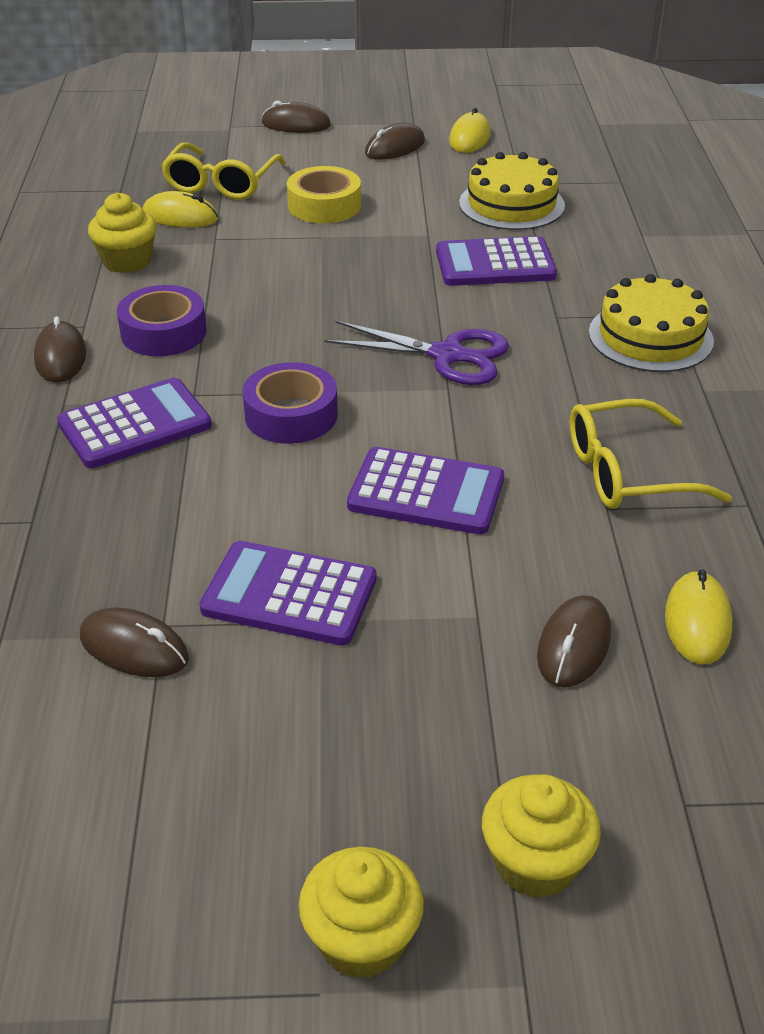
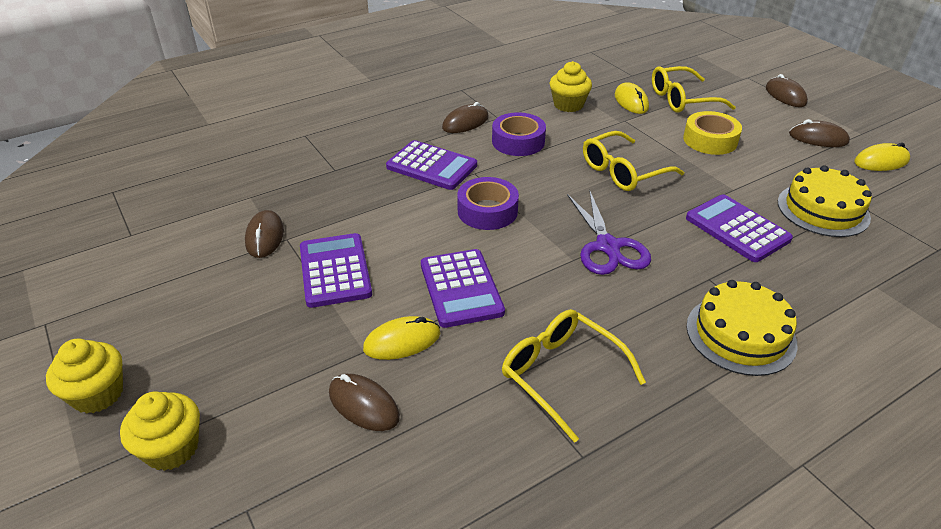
camera: 60 degrees right, 0 degrees up
(319, 285) = (623, 171): none -> yellow glasses
(574, 645) = (363, 405): brown mouse -> brown mouse turned 45 degrees clockwise
(697, 622) = (426, 464): yellow mouse -> yellow mouse (402, 341)

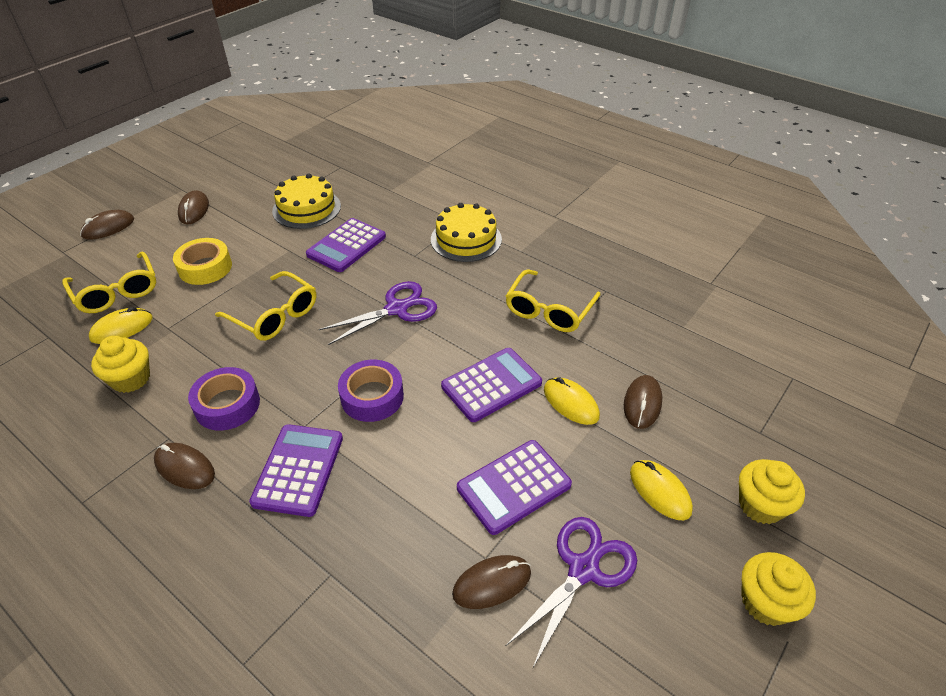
camera: 110 degrees left, 5 degrees up
(231, 287) = (583, 569): none -> purple scissors
(881, 161) = (228, 182): yellow mouse -> yellow mouse (660, 491)

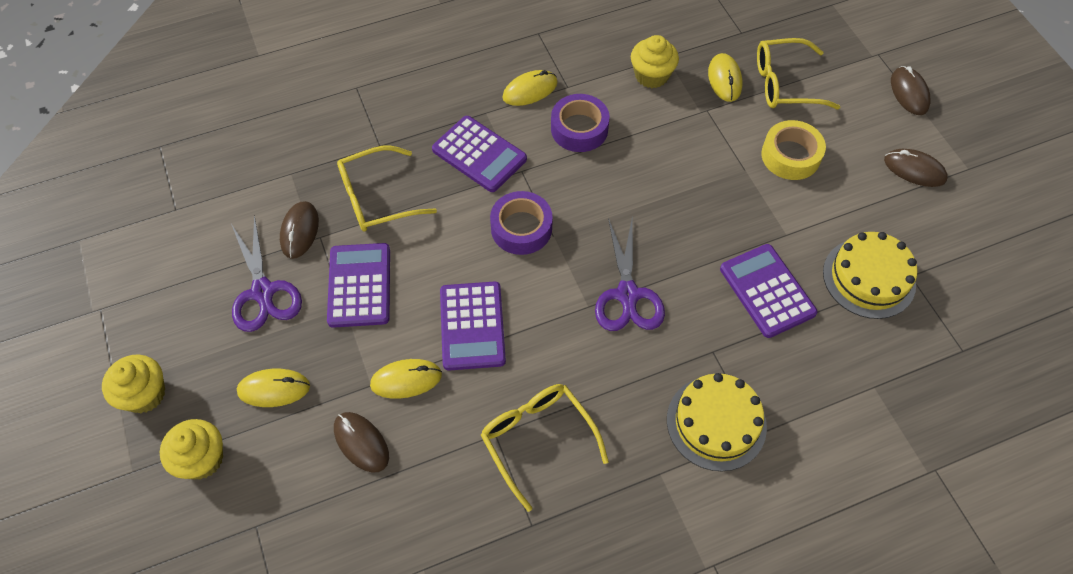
camera: 120 degrees right, 15 degrees up
(185, 468) = (530, 90): brown mouse -> yellow mouse
(275, 315) = (678, 191): yellow glasses -> yellow glasses (377, 198)

